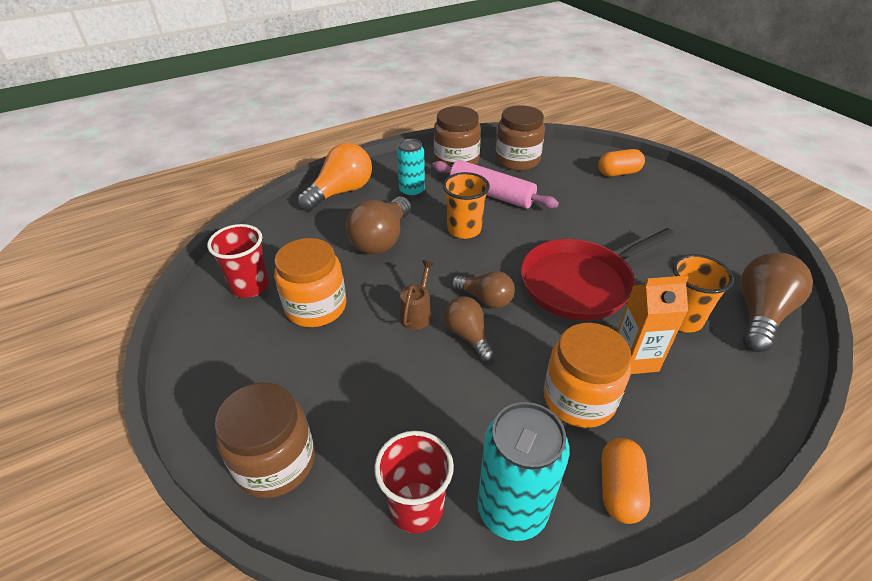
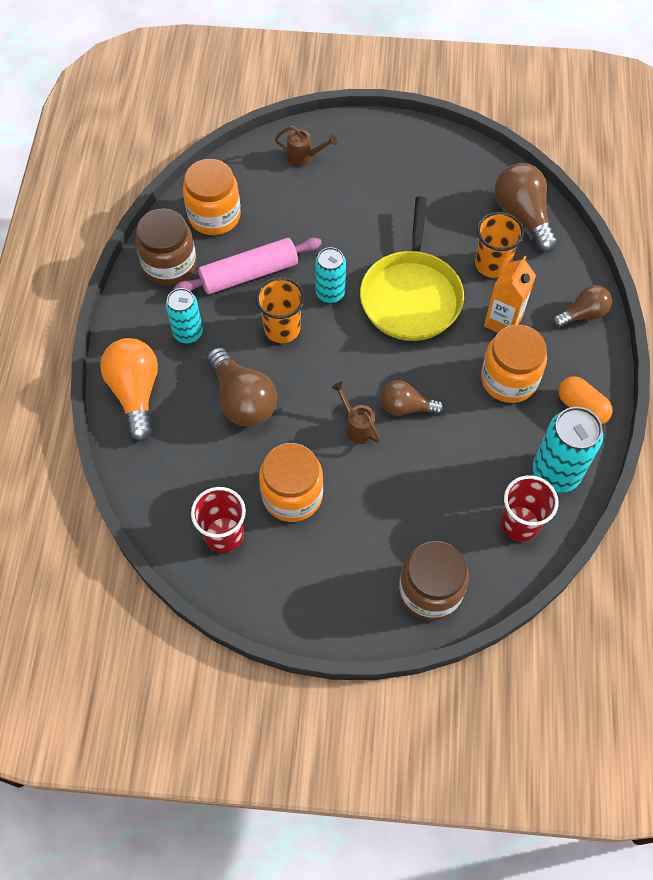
camera: 55 degrees left, 20 degrees up
(485, 299) = (378, 370): brown light bulb -> brown light bulb (582, 314)
(517, 160) = (214, 216): brown jar -> orange jar
(524, 238) = (330, 293): none -> turquoise can
(580, 283) = (411, 296): red pan -> yellow pan
(618, 173) = (304, 157): orange capsule -> brown watering can

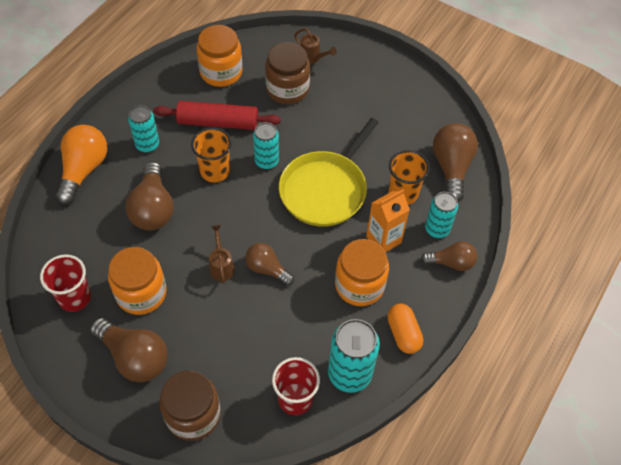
camera: 25 degrees right, 5 degrees down
(169, 265) = (167, 92): brown jar -> brown jar (287, 89)
(249, 274) = (218, 122): pink rolling pin -> red rolling pin
(331, 564) = (134, 357): none -> brown light bulb
(548, 286) = (437, 229): none -> turquoise can

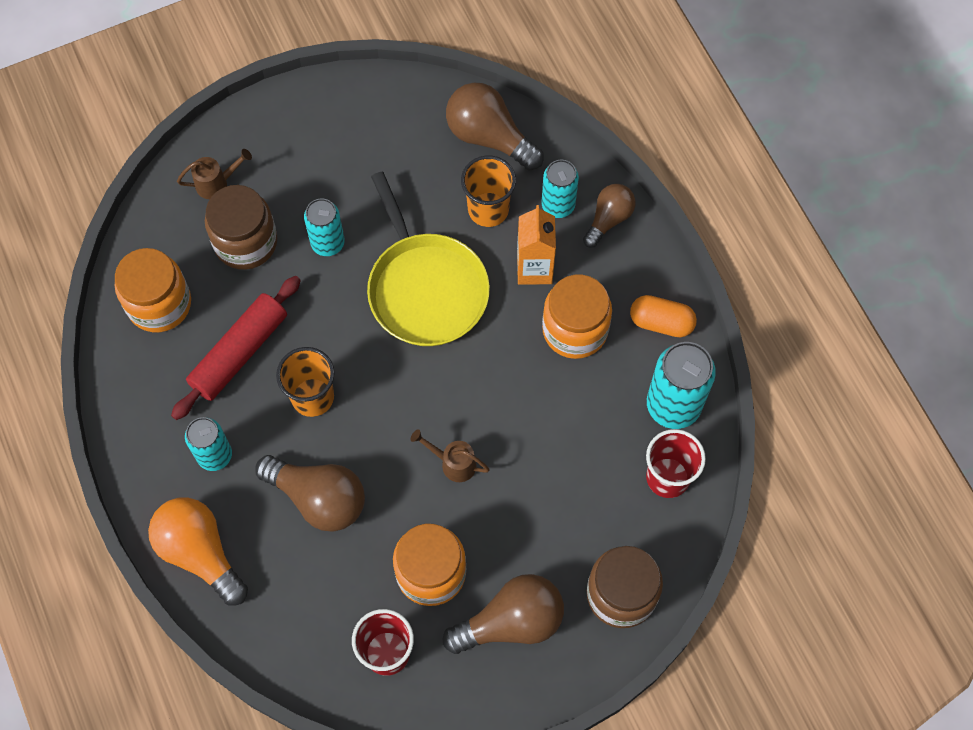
camera: 55 degrees left, 10 degrees up
(266, 161) = (339, 330): turquoise can -> turquoise can (328, 243)
(267, 269) = (490, 415): brown light bulb -> none

